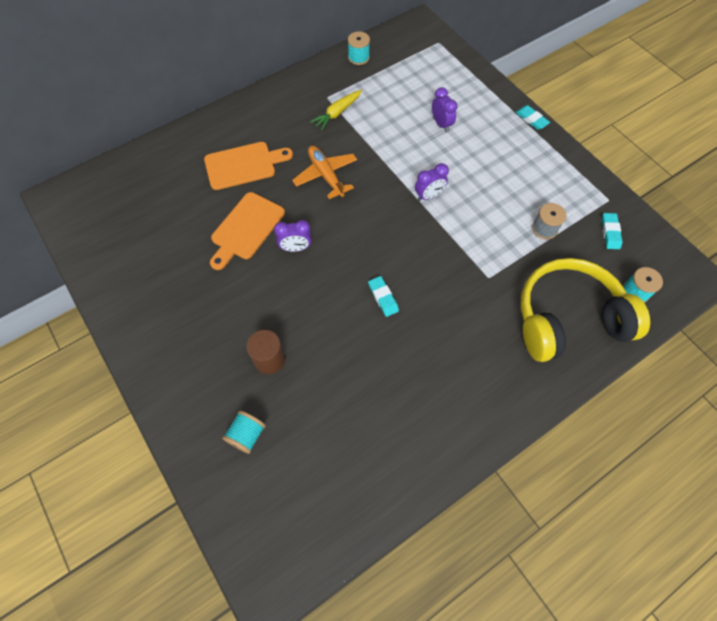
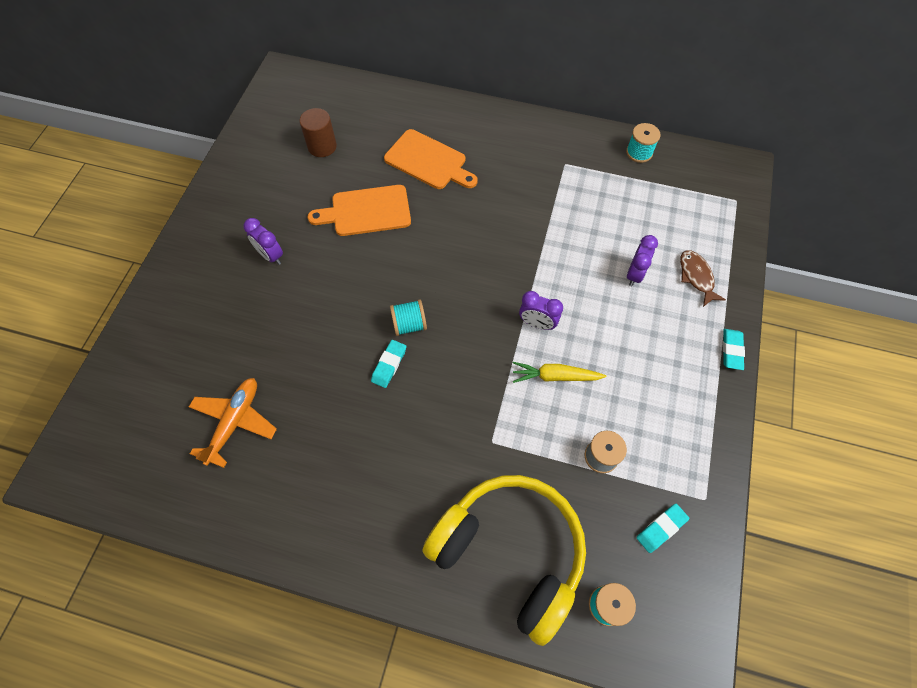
camera: 50 degrees right, 0 degrees up
(247, 435) = (176, 358): turquoise spool -> turquoise spool (409, 324)
(269, 359) = (256, 322): brown cylinder -> brown cylinder (322, 146)
(296, 248) = (380, 261): purple clock -> purple clock (271, 255)
(326, 175) = (477, 226): orange plane -> orange plane (234, 422)
(337, 113) = (555, 184): yellow carrot -> yellow carrot (555, 376)
(471, 98) = (696, 277): none -> brown fish

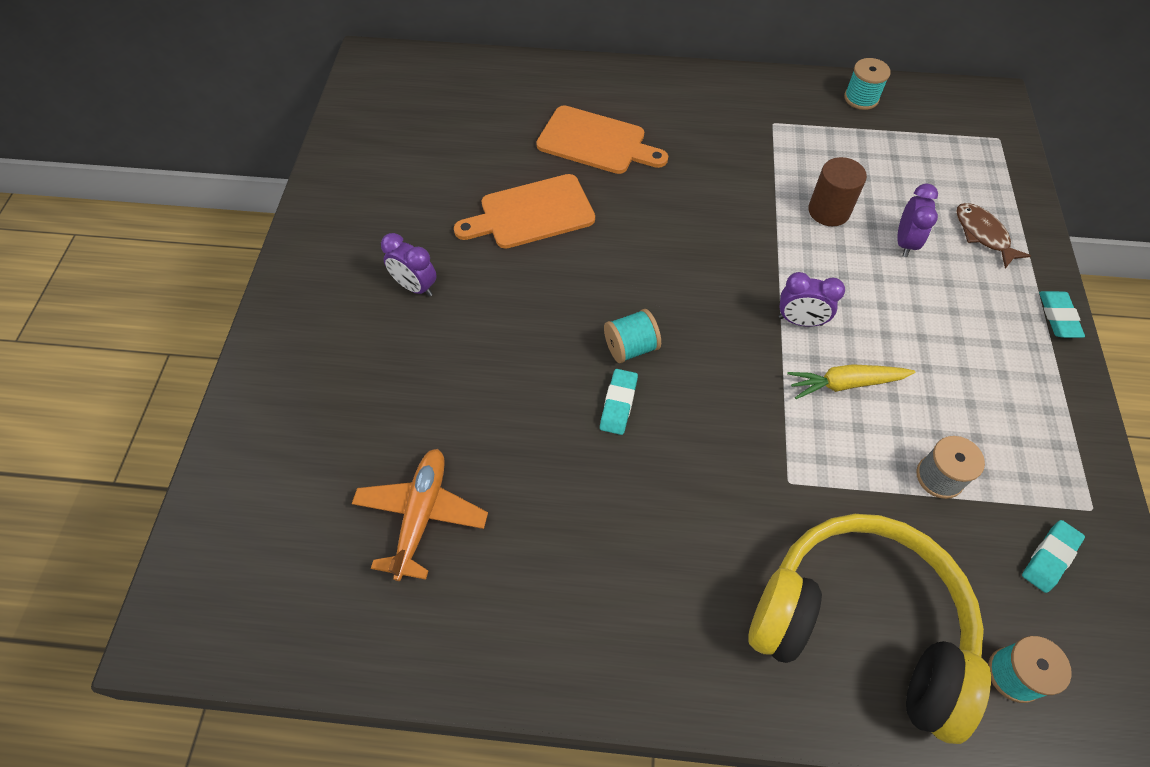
camera: 10 degrees left, 5 degrees down
(322, 146) = (449, 141): brown cylinder -> brown cylinder (828, 211)

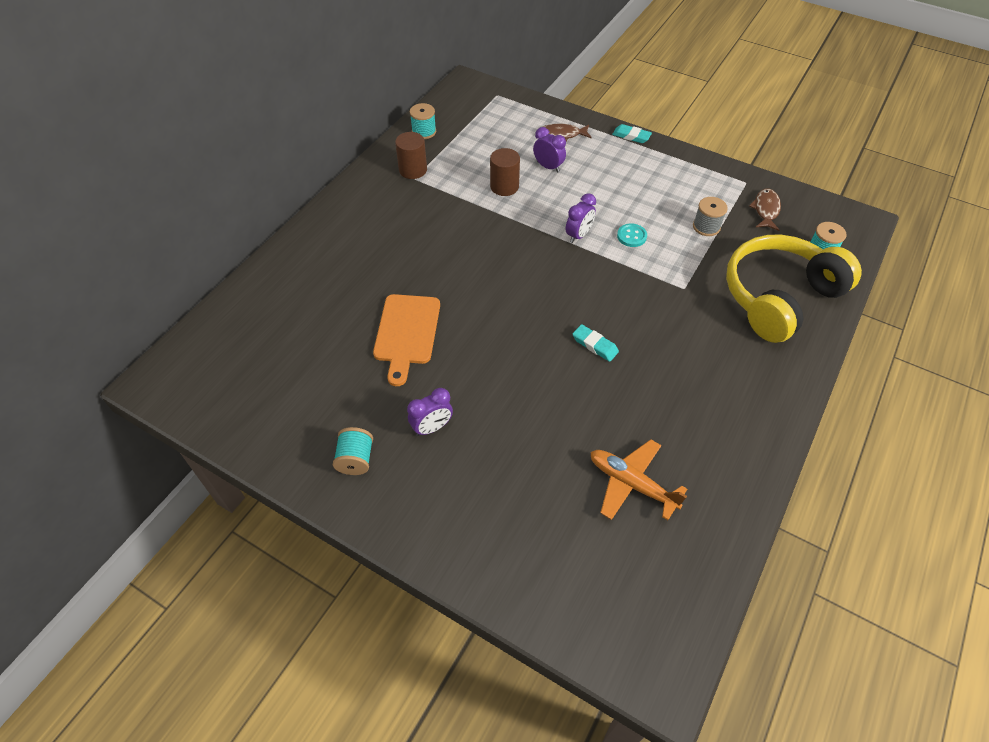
camera: 65 degrees left, 5 degrees down
(596, 142) = (364, 272): orange cutting board -> none
(630, 347) = (555, 322): turquoise spool -> turquoise spool (355, 459)
(786, 116) = (413, 170): none -> brown cylinder
(845, 384) = (631, 236): yellow carrot -> turquoise button
(1050, 557) = (766, 210): turquoise eraser -> brown fish

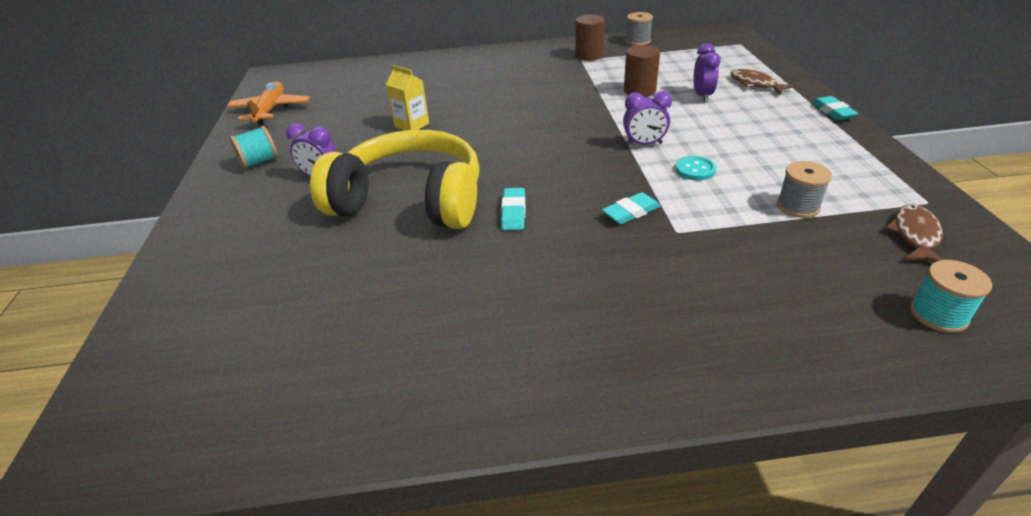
camera: 55 degrees right, 15 degrees down
(406, 333) = (412, 125): orange cutting board -> yellow carton
(424, 132) = (637, 41): turquoise spool -> grey spool
(631, 484) = (347, 316): orange plane -> orange plane (271, 110)
(647, 293) = (631, 212): none -> turquoise eraser
(766, 210) = (915, 235): brown fish -> brown fish turned 45 degrees counterclockwise
(779, 297) = (785, 310): yellow headphones -> yellow headphones (410, 200)

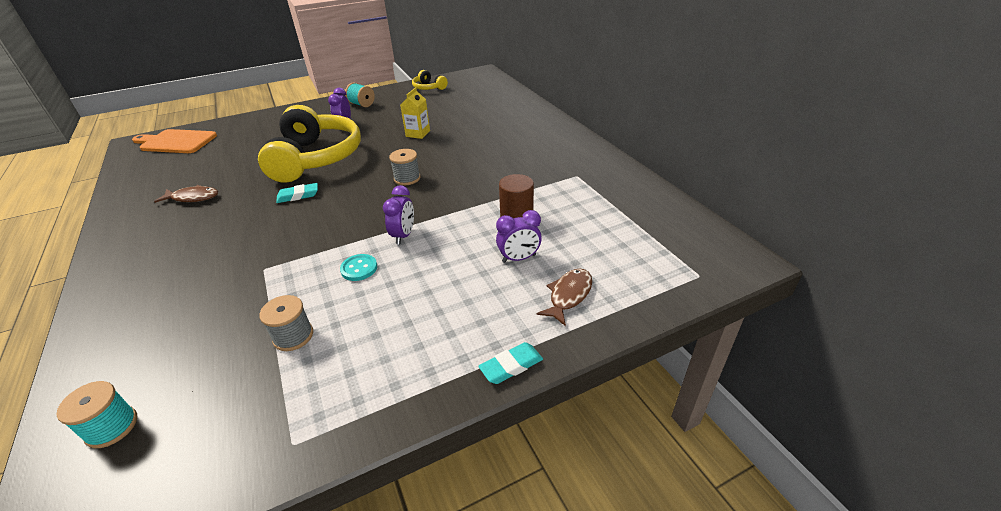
camera: 70 degrees right, 0 degrees up
(158, 380) = (176, 142): none -> orange cutting board
(271, 110) = (429, 88): orange plane -> yellow headphones
(589, 55) = (589, 178): brown cylinder -> none
(631, 212) = (293, 243): turquoise eraser -> none
(637, 41) = (649, 199): grey spool -> grey spool (407, 178)
(644, 144) = (403, 235): purple clock -> purple clock turned 150 degrees counterclockwise
(915, 235) = (231, 424): brown fish -> brown fish (193, 198)

